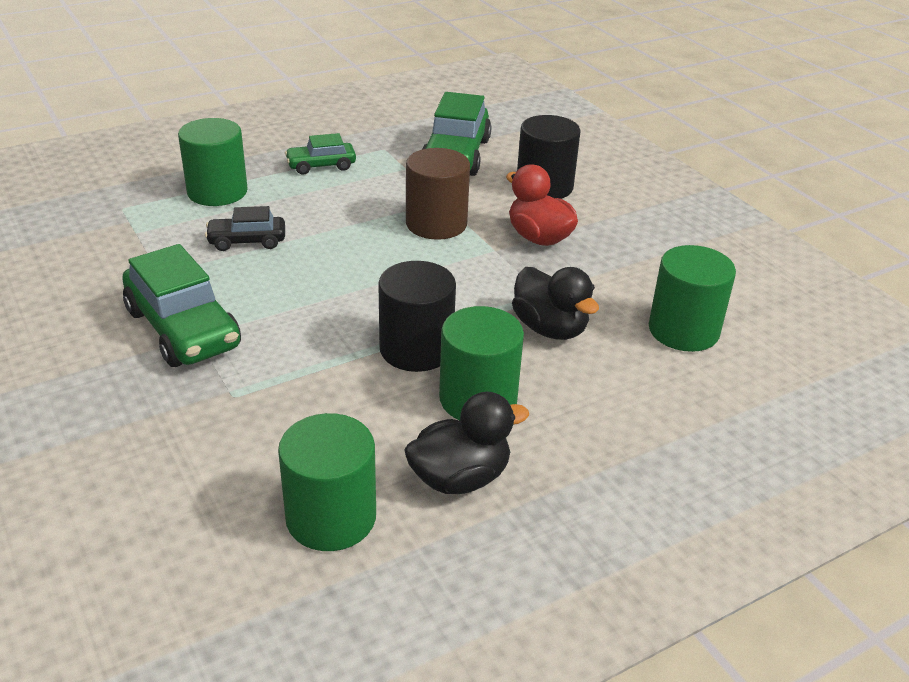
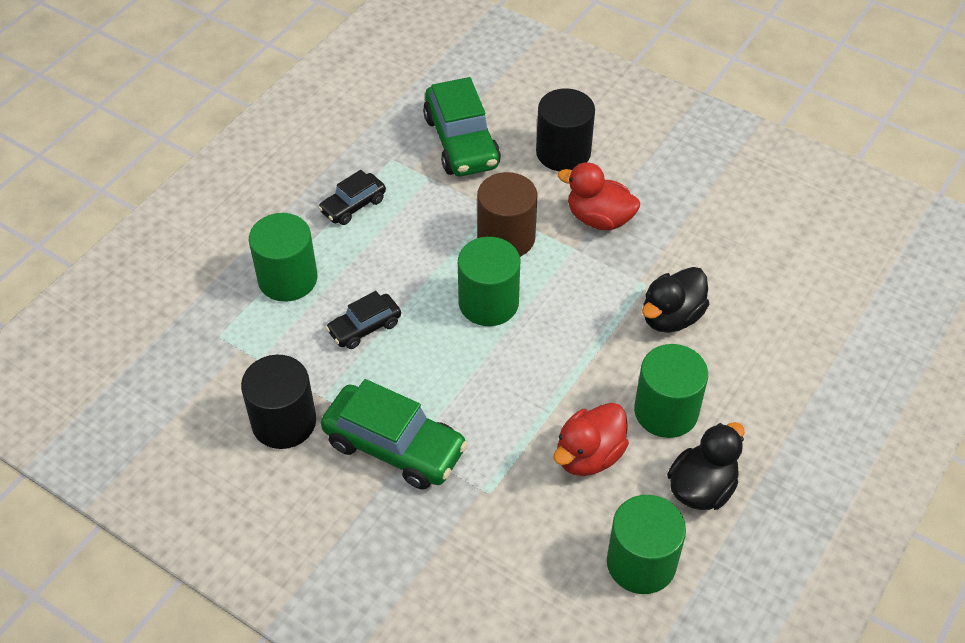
camera: 25 degrees left, 15 degrees up
(321, 166) = (353, 205): green car -> black car
(362, 404) = (589, 455): none -> red duck
(416, 349) = (588, 383): black cylinder -> black cylinder (284, 422)
(550, 328) = (671, 317): black duck -> black duck turned 105 degrees clockwise
(683, 330) = (766, 275): green cylinder -> green cylinder (488, 303)

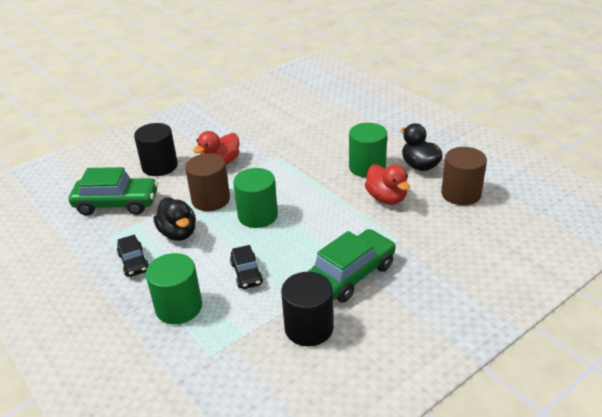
camera: 70 degrees left, 15 degrees down
(641, 563) = (461, 194): green cylinder -> brown cylinder
(671, 317) = (305, 153): black duck -> black duck (178, 233)

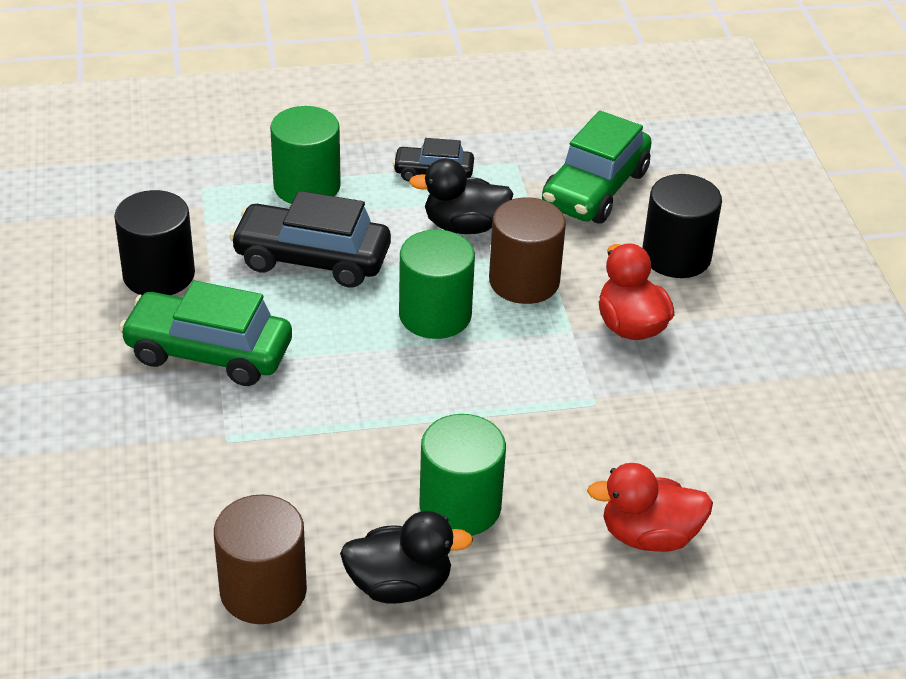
camera: 115 degrees right, 5 degrees up
(246, 273) = (312, 259): black car -> black car, size x1.80
(351, 275) = (208, 353): green car -> green car turned 120 degrees clockwise
(386, 198) = (344, 482): red duck -> red duck (649, 536)

